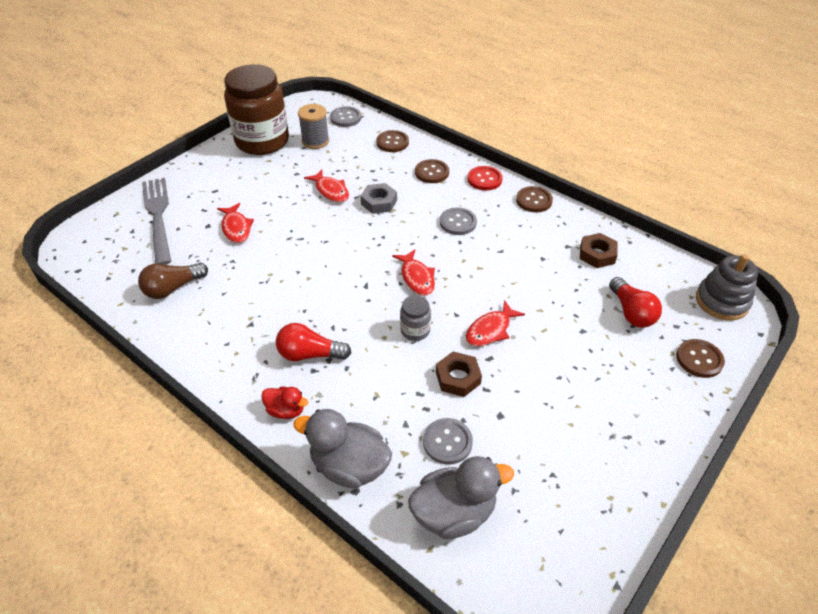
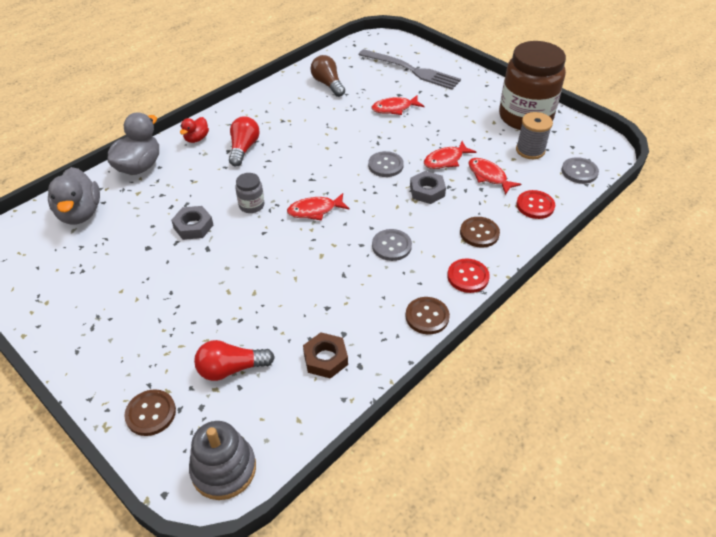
camera: 95 degrees right, 0 degrees up
(158, 216) = (412, 70): grey fork -> grey fork turned 45 degrees clockwise
(392, 142) = (535, 205): brown button -> red button
(447, 442) = (136, 215): grey button -> grey button (385, 165)
(458, 377) = (193, 226): brown nut -> grey nut
(490, 330) = (238, 253): red fish -> red fish (489, 176)

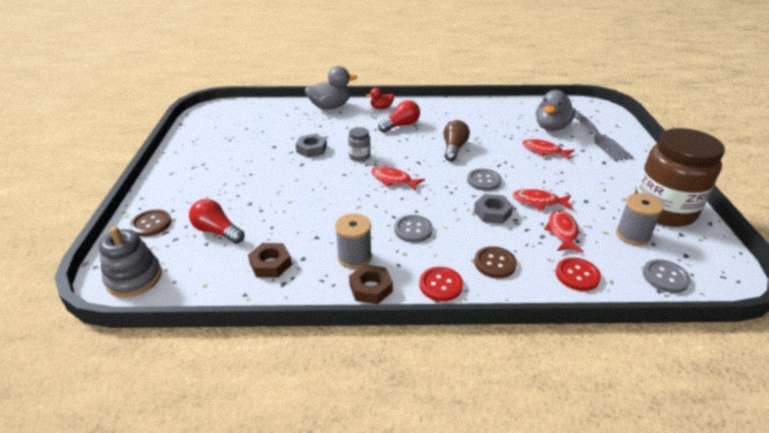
camera: 45 degrees right, 10 degrees down
(80, 213) = (269, 114): grey duck -> grey duck (551, 127)
(328, 84) = (512, 116): brown light bulb -> brown light bulb (454, 148)
(381, 301) = (354, 257): none -> grey spool
(427, 316) = (370, 288): brown button -> brown nut

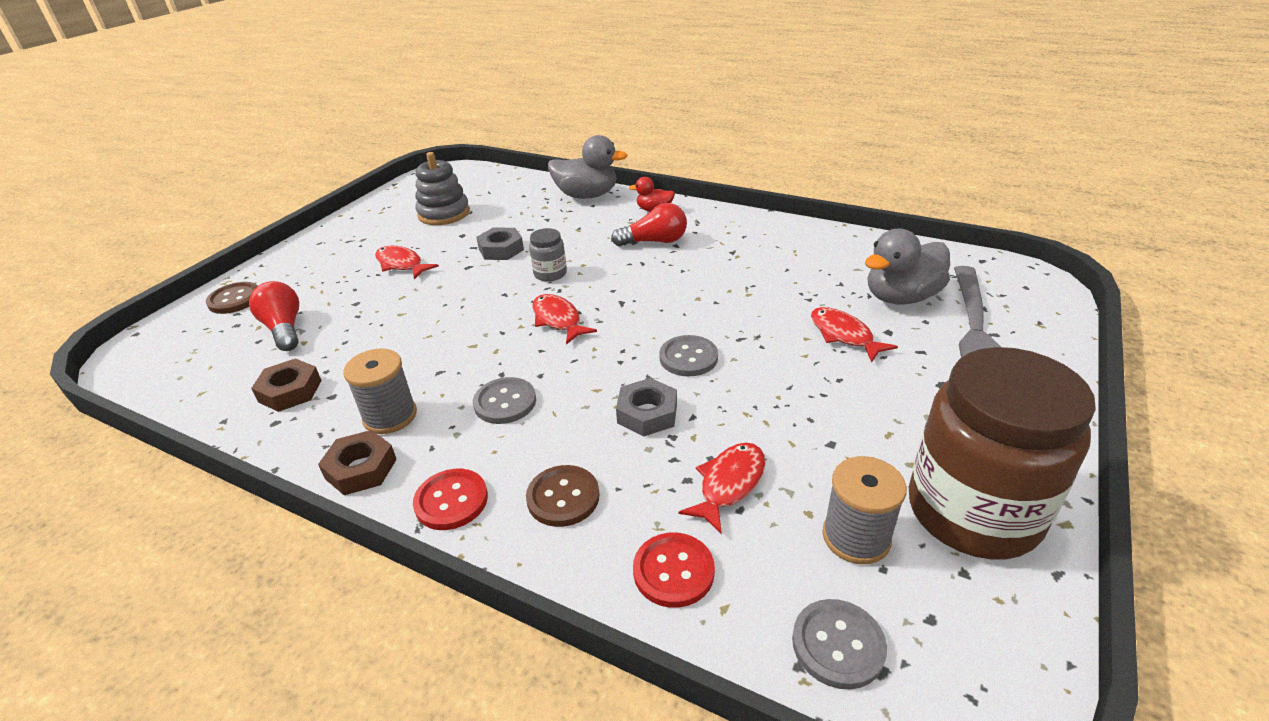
camera: 30 degrees right, 0 degrees up
(134, 278) = (150, 359): grey stacking toy -> grey stacking toy (444, 214)
(454, 148) = (696, 294): brown light bulb -> none
(539, 202) = (742, 419): red fish -> red fish (401, 264)

